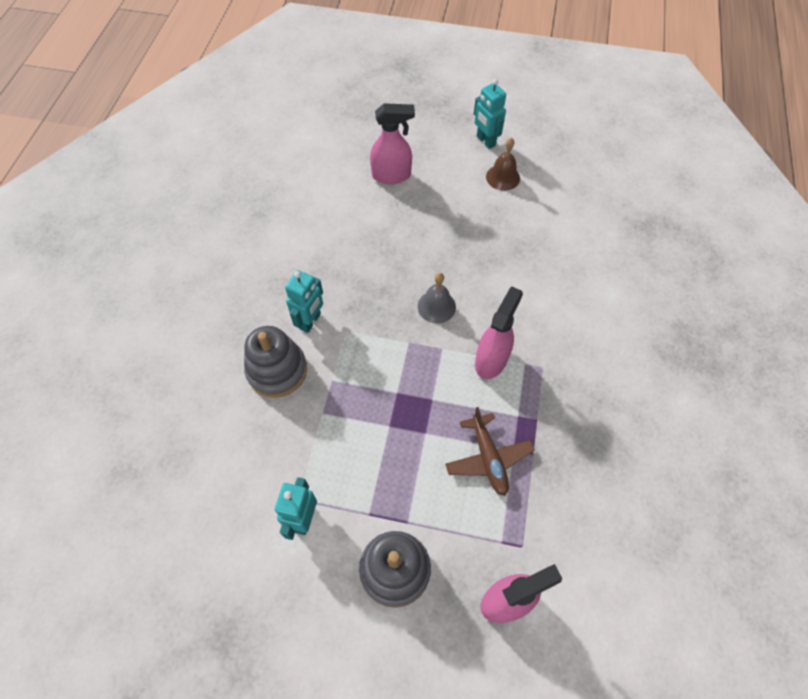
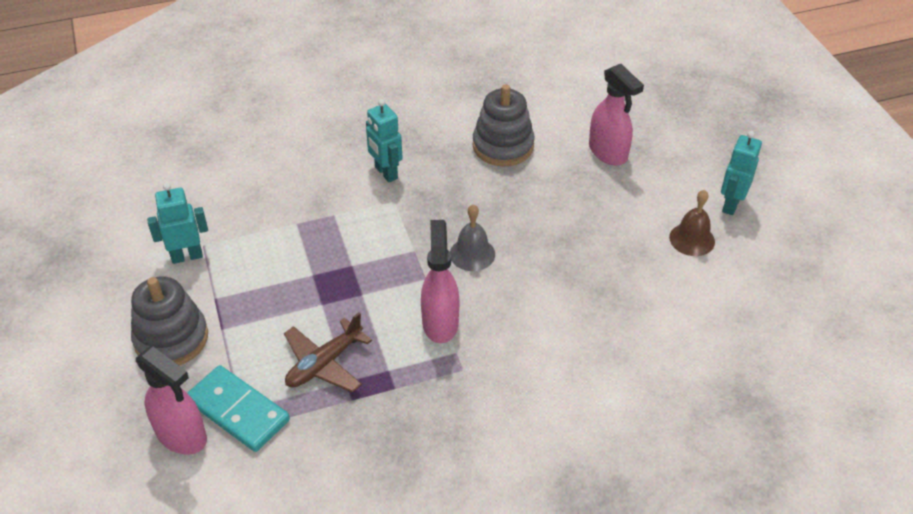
camera: 60 degrees right, 15 degrees down
(277, 370) = (319, 175): grey stacking toy -> grey stacking toy (503, 146)
(310, 321) = (386, 173): turquoise robot -> turquoise robot turned 60 degrees clockwise
(491, 360) = (440, 322): pink spray bottle -> pink spray bottle turned 90 degrees counterclockwise
(502, 544) = (238, 411): none -> turquoise domino

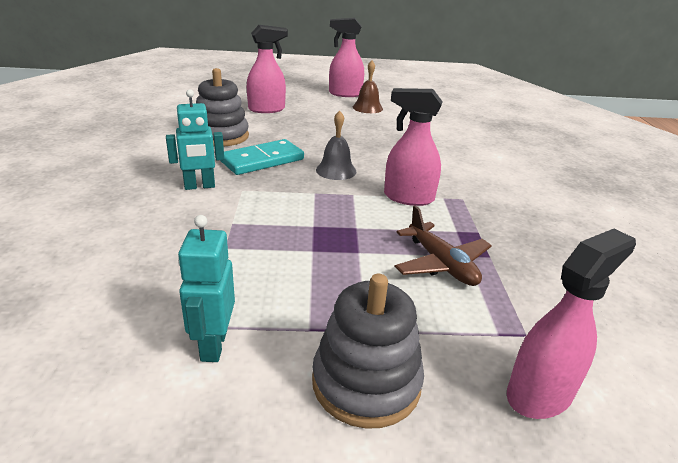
camera: 75 degrees left, 15 degrees down
(238, 411) = (501, 336): turquoise domino -> turquoise domino (262, 160)
(730, 204) = (345, 94): turquoise robot -> pink spray bottle

